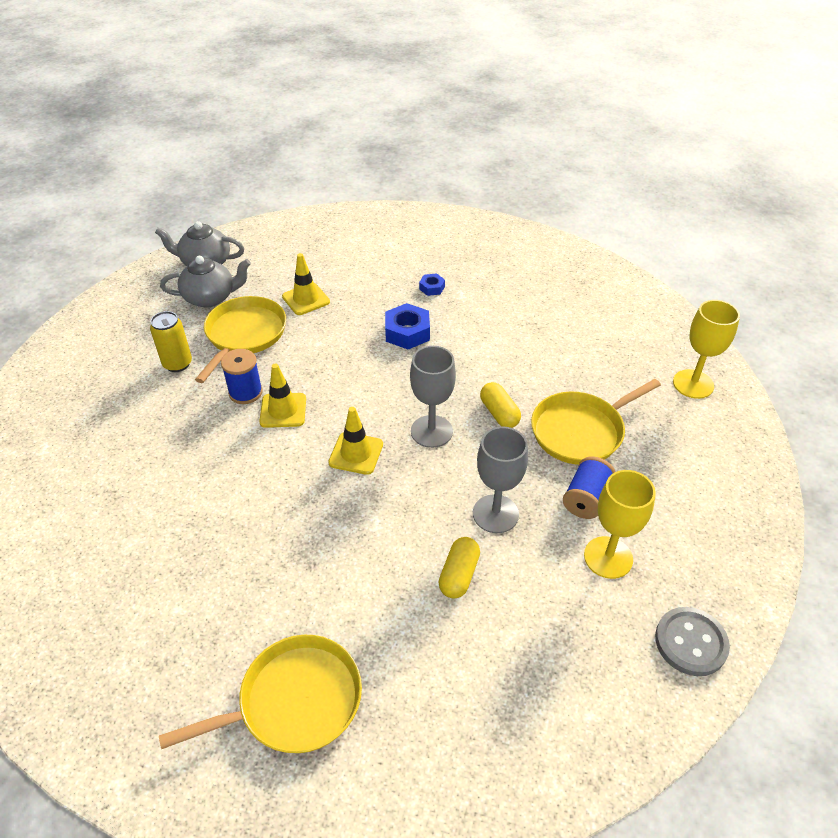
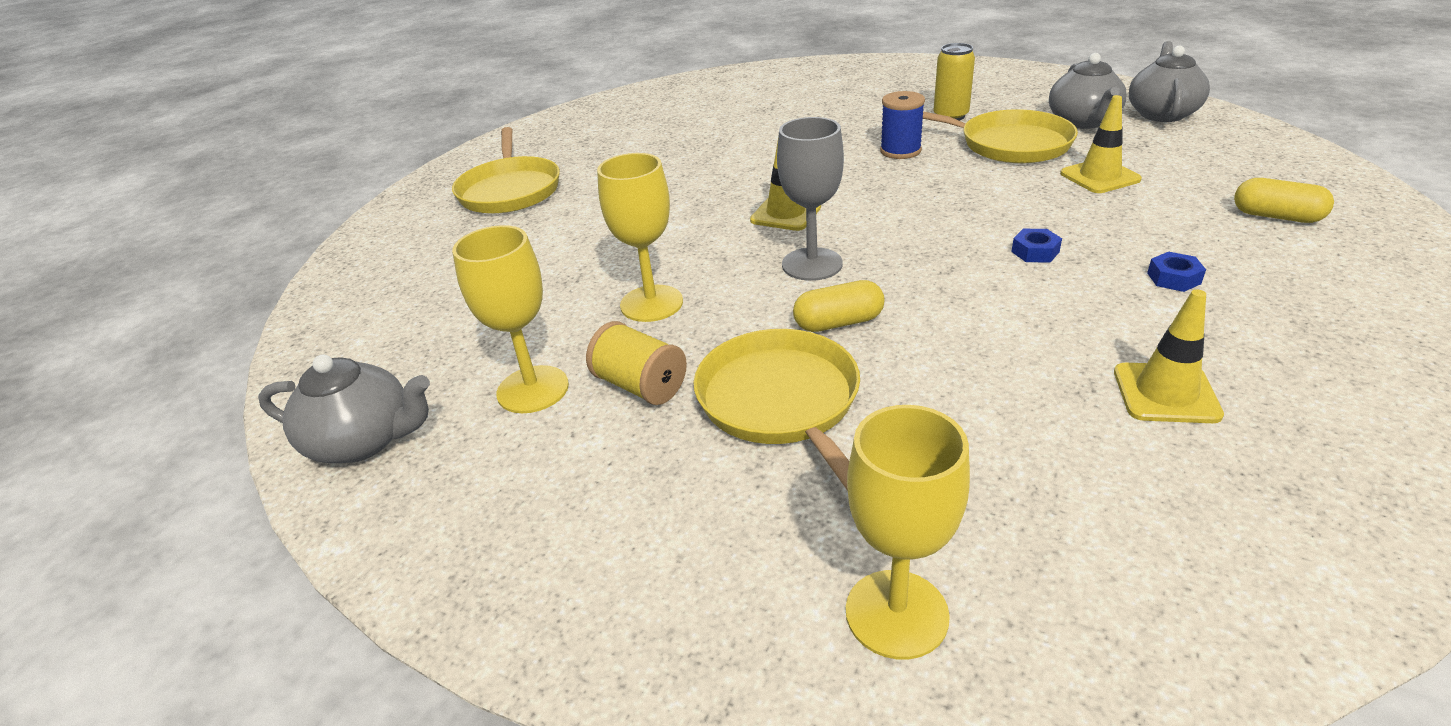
camera: 105 degrees right, 10 degrees down
(283, 410) = (867, 171): yellow traffic cone -> yellow traffic cone (1165, 393)
(407, 332) = (1035, 252): blue nut -> blue nut, size x0.55
(459, 575) = (579, 272): yellow capsule -> yellow capsule (1276, 216)
(495, 514) = (651, 303): grey goblet -> yellow goblet
(586, 499) = (640, 386): blue spool -> yellow spool
(690, 642) = (364, 441): grey button -> grey teapot

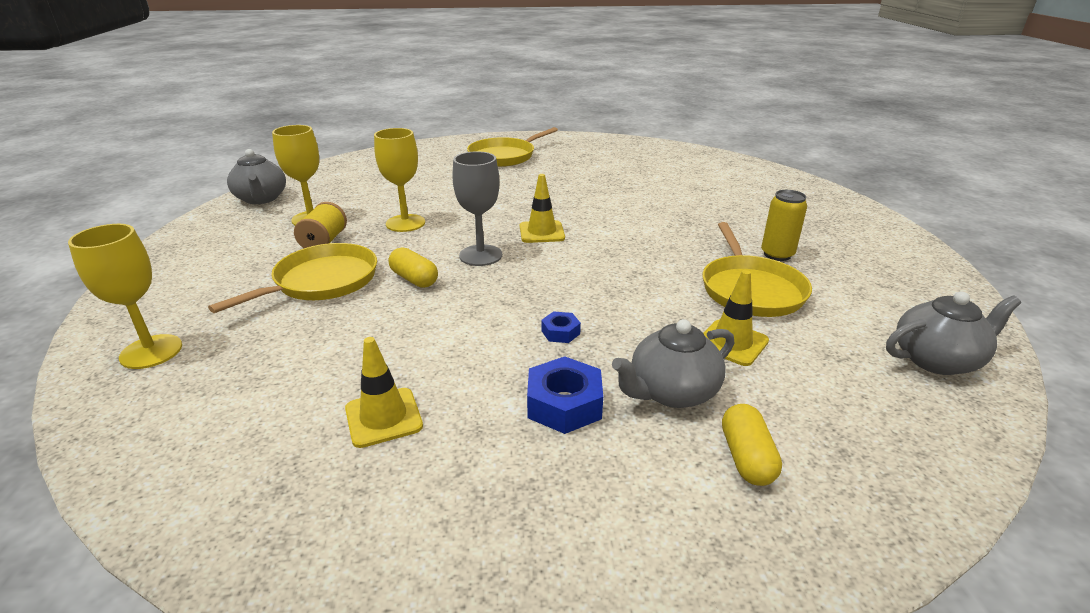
camera: 55 degrees right, 5 degrees down
(900, 151) = (682, 248): blue spool -> none
(1083, 122) = (850, 317): grey teapot -> grey teapot (672, 392)
(1173, 278) = (564, 404): blue nut -> blue nut, size x1.82

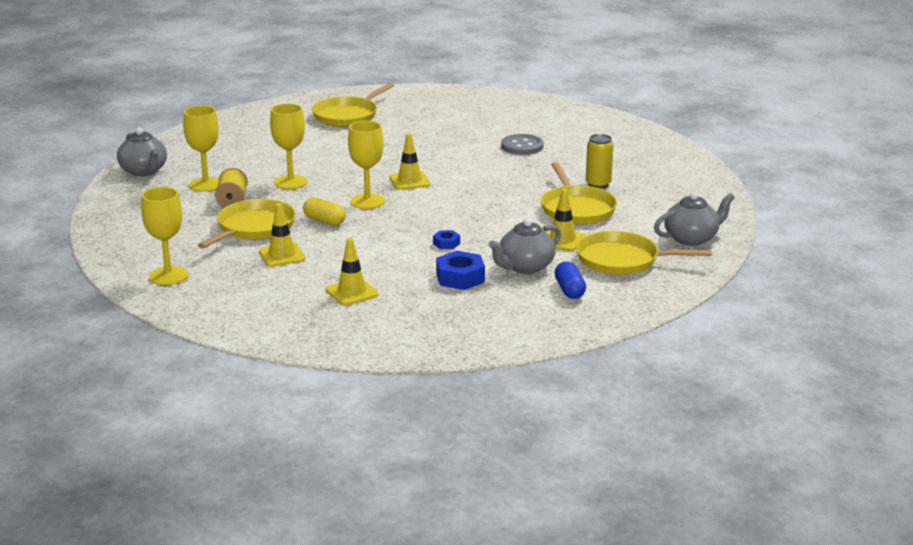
camera: 10 degrees left, 5 degrees down
(327, 330) = (282, 255): none -> yellow traffic cone
(480, 255) = (367, 201): grey goblet -> yellow goblet
(682, 200) = (522, 146): none -> grey button
(746, 458) = (569, 290): yellow capsule -> blue capsule
(831, 394) = (622, 260): none -> yellow pan

